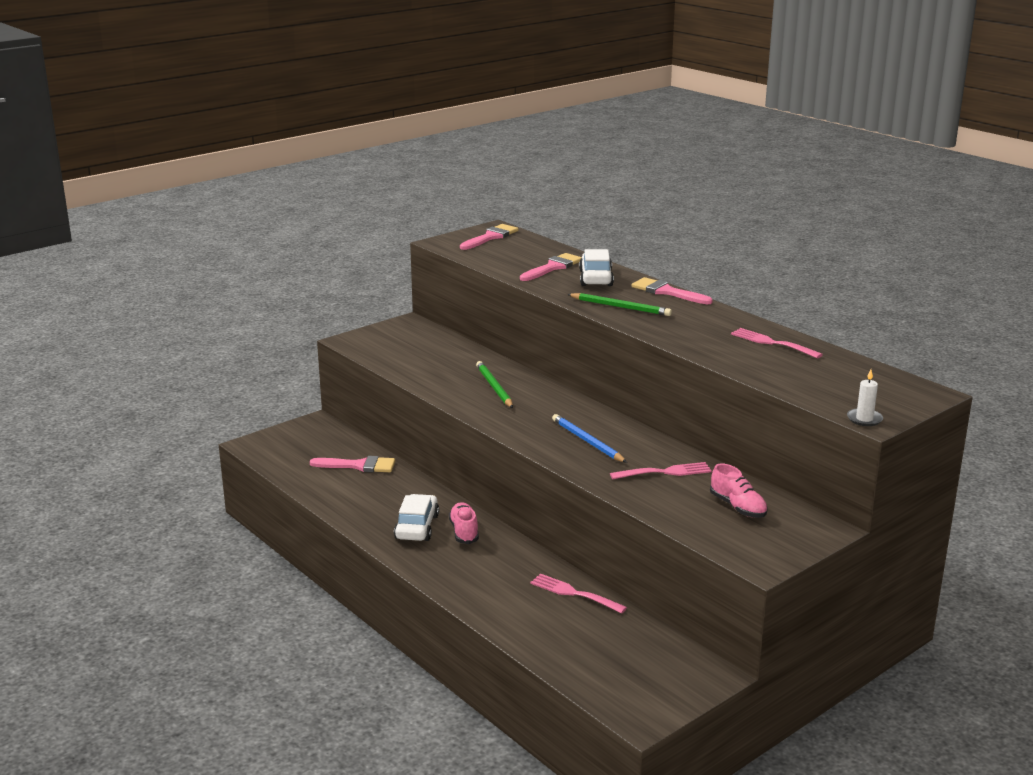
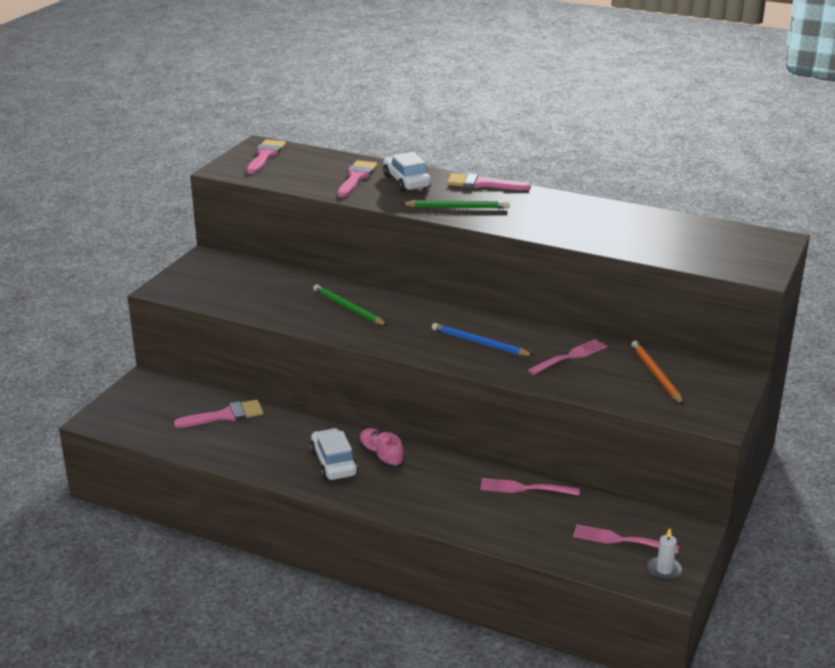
camera: 25 degrees left, 5 degrees up
(738, 507) = (656, 374): pink shoe -> orange pencil
(772, 343) = (617, 217): pink fork -> pink fork (621, 540)
(864, 419) = (754, 274): white candle -> white candle (664, 570)

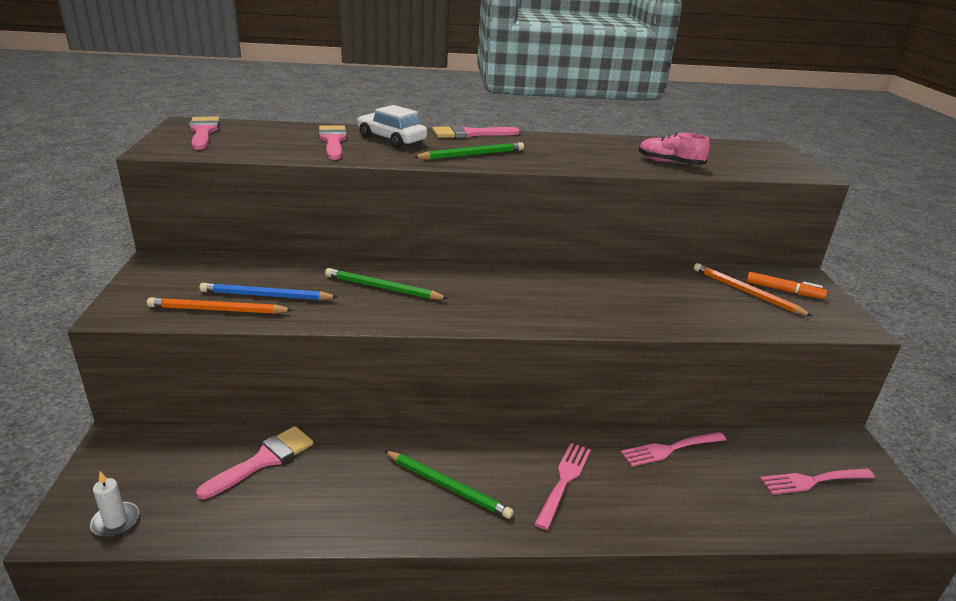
camera: 30 degrees left, 0 degrees up
(223, 301) = (217, 310): none -> orange pencil
(333, 463) = (447, 486): white car -> green pencil
(381, 456) = (493, 458): pink shoe -> pink shoe (669, 163)
(479, 343) = (558, 297): blue pencil -> blue pencil (266, 296)
(570, 357) = (656, 292): pink fork -> pink fork (564, 481)
(664, 570) = (886, 503): white candle -> white candle (115, 521)
(696, 381) = (783, 290): none -> orange marker

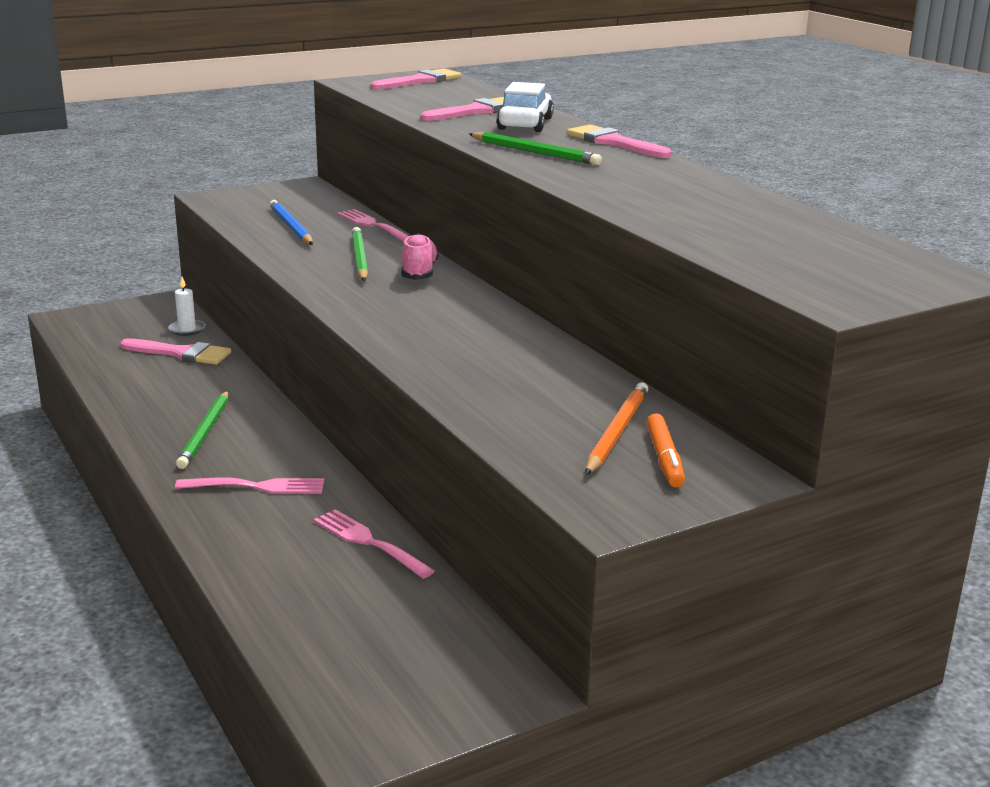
camera: 65 degrees right, 5 degrees down
(115, 521) = (80, 330): white candle -> white candle (187, 329)
(217, 310) = (248, 219): orange pencil -> none
(669, 163) = (700, 226): pink shoe -> pink shoe (419, 272)
(813, 481) = (392, 655): pink fork -> pink fork (373, 225)

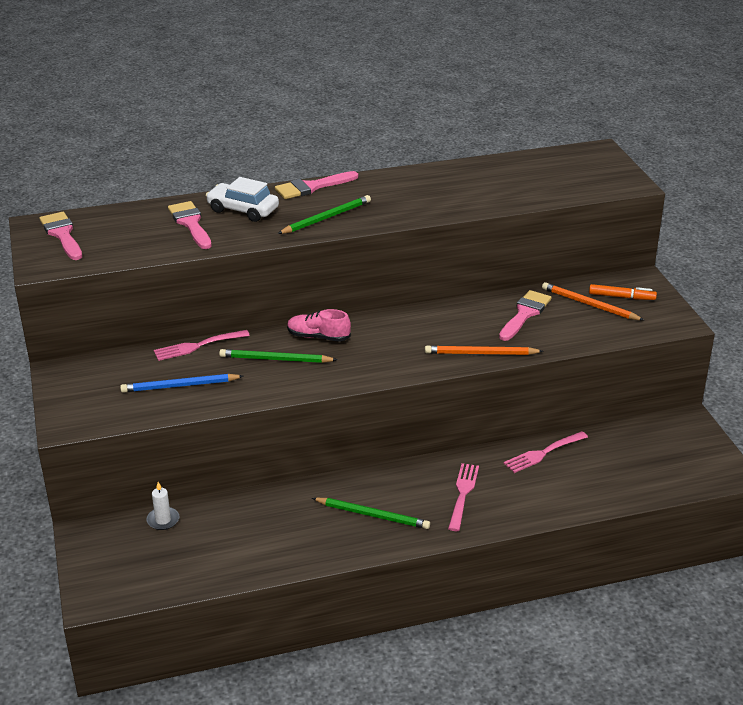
camera: 75 degrees left, 10 degrees up
(181, 353) = (216, 524): pink brush -> pink brush (525, 314)
(423, 361) = (481, 353): none -> orange pencil

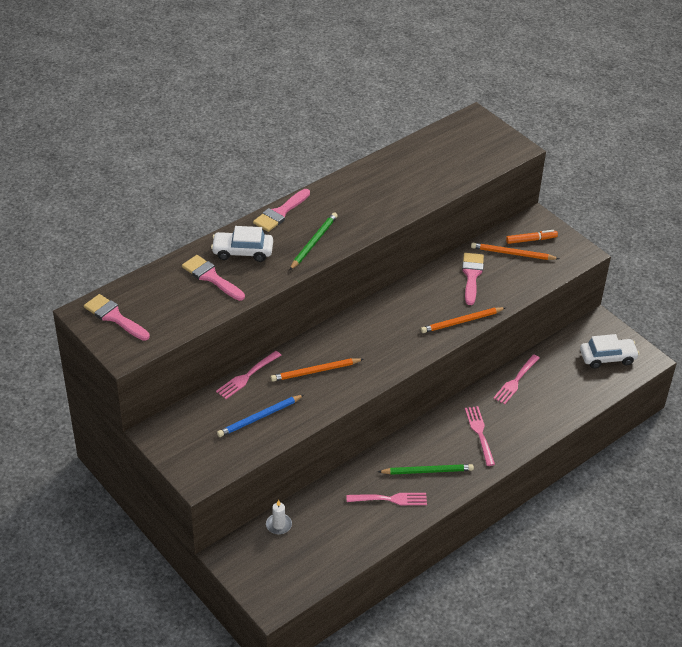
camera: 25 degrees left, 10 degrees up
(275, 359) = (315, 371): green pencil -> orange pencil
(308, 531) = (390, 499): none -> pink fork
(318, 337) = (333, 341): pink shoe -> none
(677, 458) = (607, 357): none -> white car

